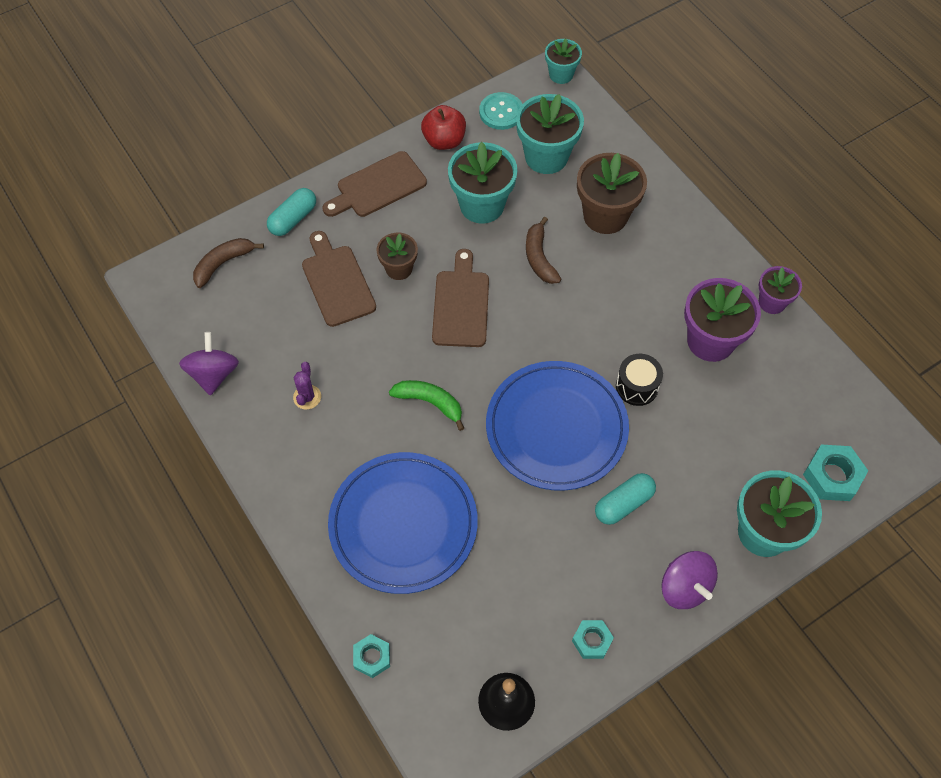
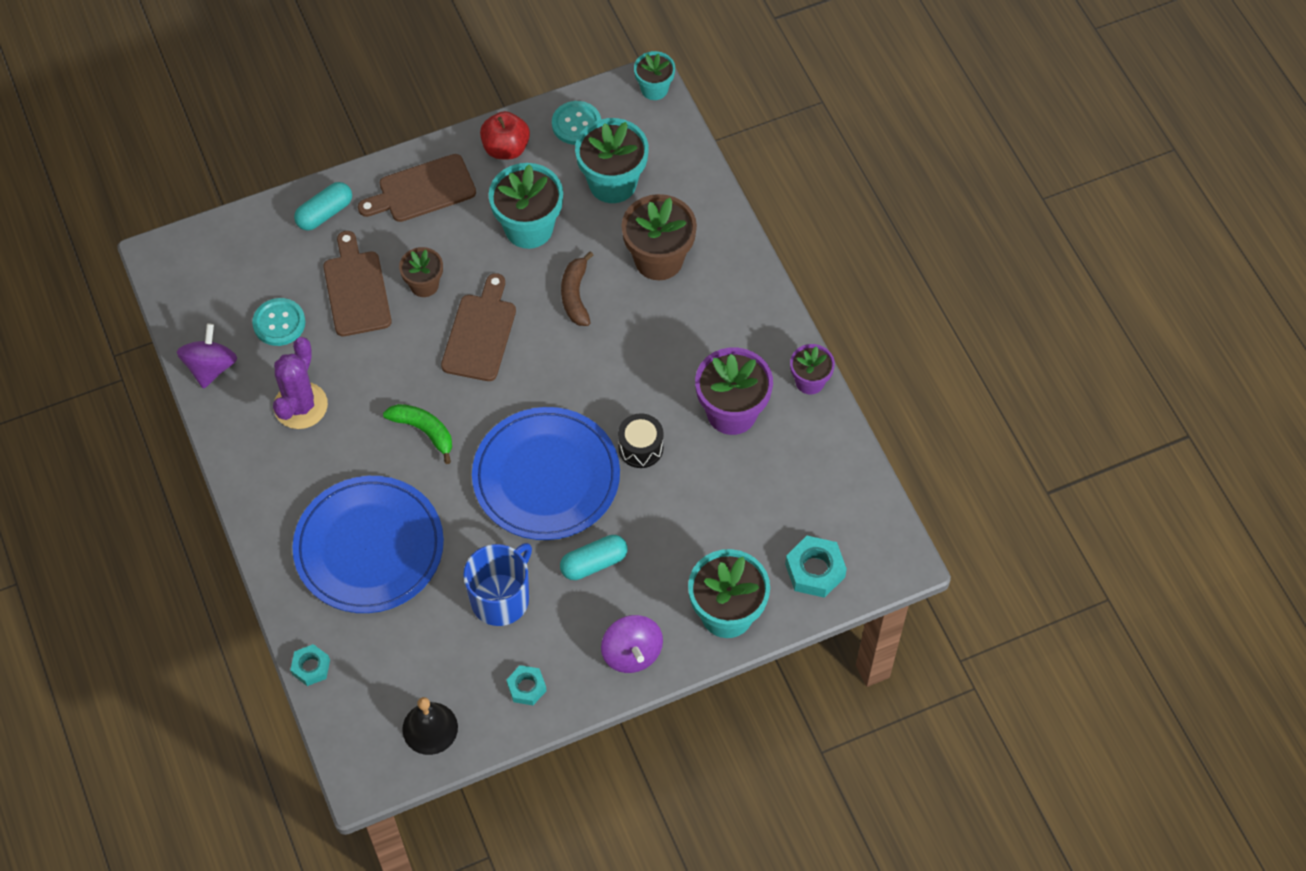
camera: 10 degrees right, 0 degrees up
(223, 263) = (242, 251): brown banana -> none
(271, 323) = (279, 323): none -> turquoise button
(307, 397) = (300, 406): purple cactus -> purple cactus, size x1.86
(543, 553) = (501, 598): none -> blue mug

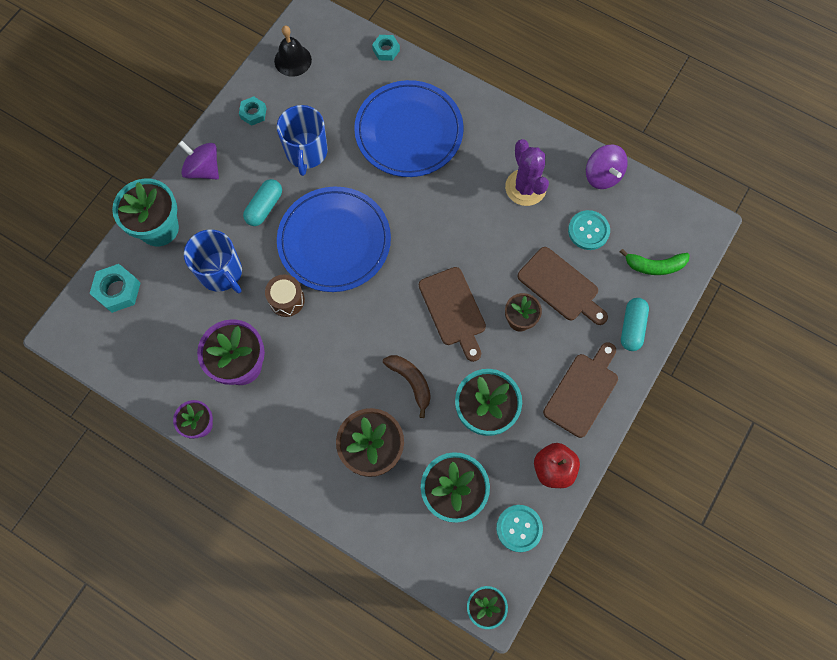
camera: 145 degrees right, 10 degrees up
(424, 431) = (435, 221): green banana -> green banana (654, 266)
(640, 448) = (286, 300): black drum -> brown drum
(690, 520) = (221, 272): none -> blue mug

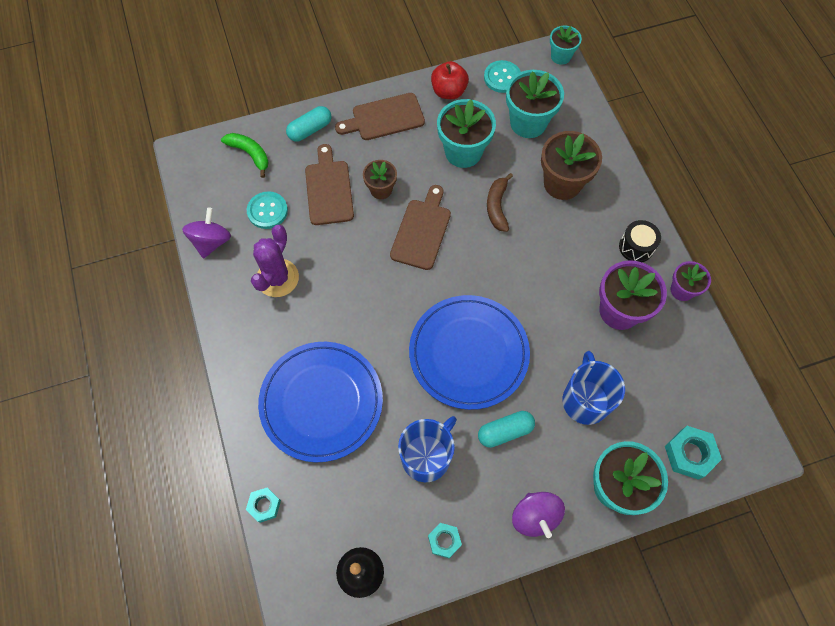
camera: 140 degrees left, 5 degrees down
(264, 436) = (636, 247): none -> black drum
(286, 300) = (545, 335): brown drum -> none

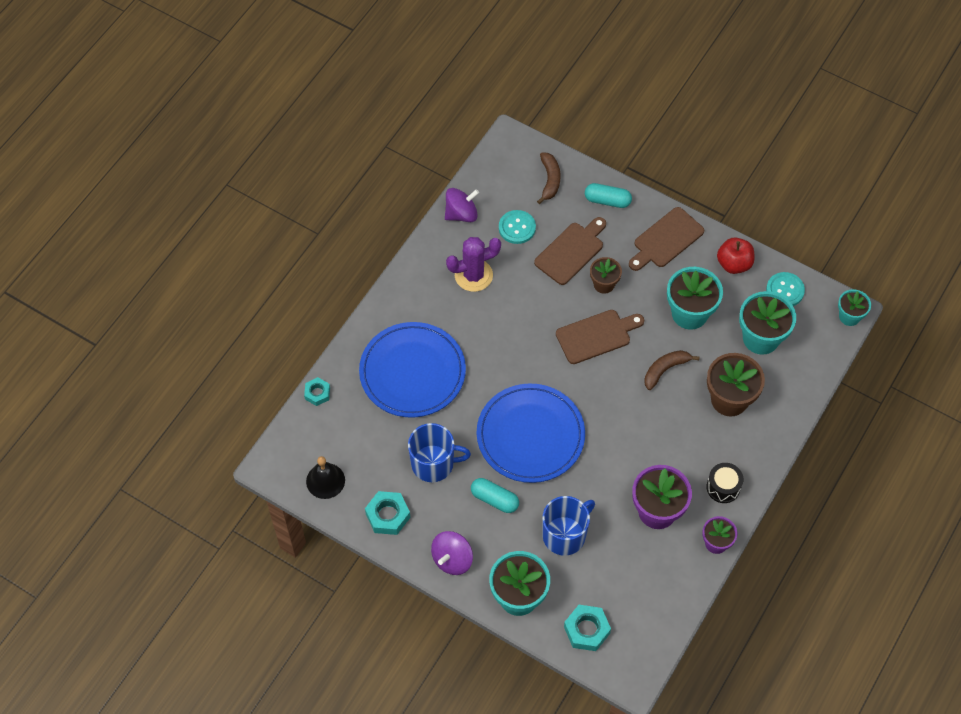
camera: 50 degrees right, 5 degrees down
(250, 154) = (550, 180): green banana -> brown banana
(384, 118) = (666, 240): brown cutting board -> brown cutting board turned 75 degrees counterclockwise
(444, 541) = (388, 515): turquoise nut -> turquoise nut, size x1.56

